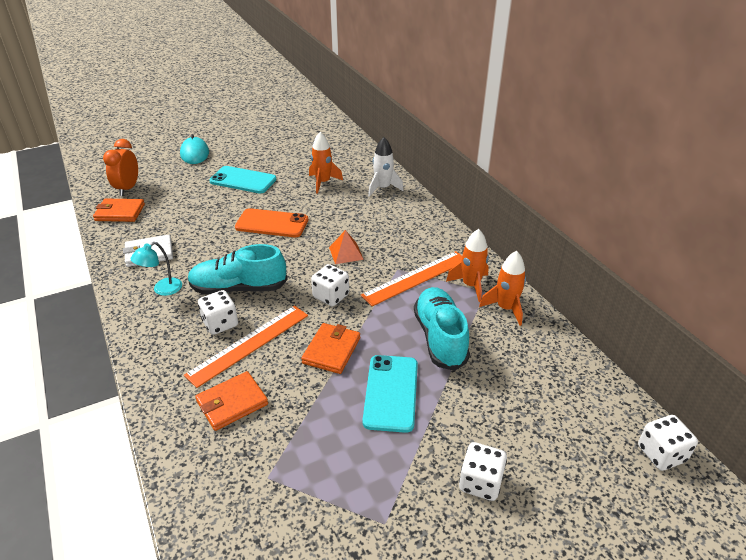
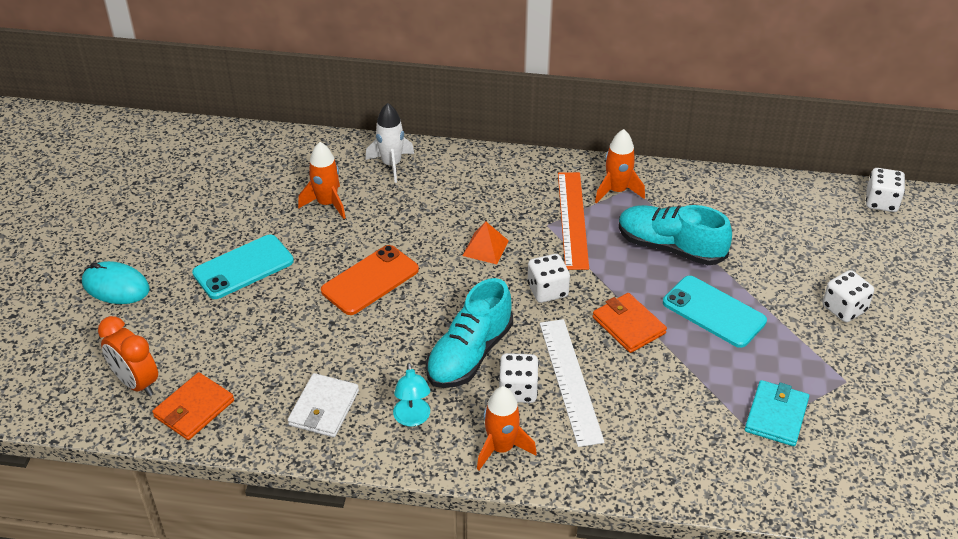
camera: 55 degrees left, 5 degrees up
(232, 403) = (645, 423): orange wallet -> none
(249, 344) = (570, 380): orange ruler -> white ruler
(299, 485) = (776, 416): none -> turquoise wallet
(505, 308) = (667, 187): orange rocket -> orange rocket (501, 448)

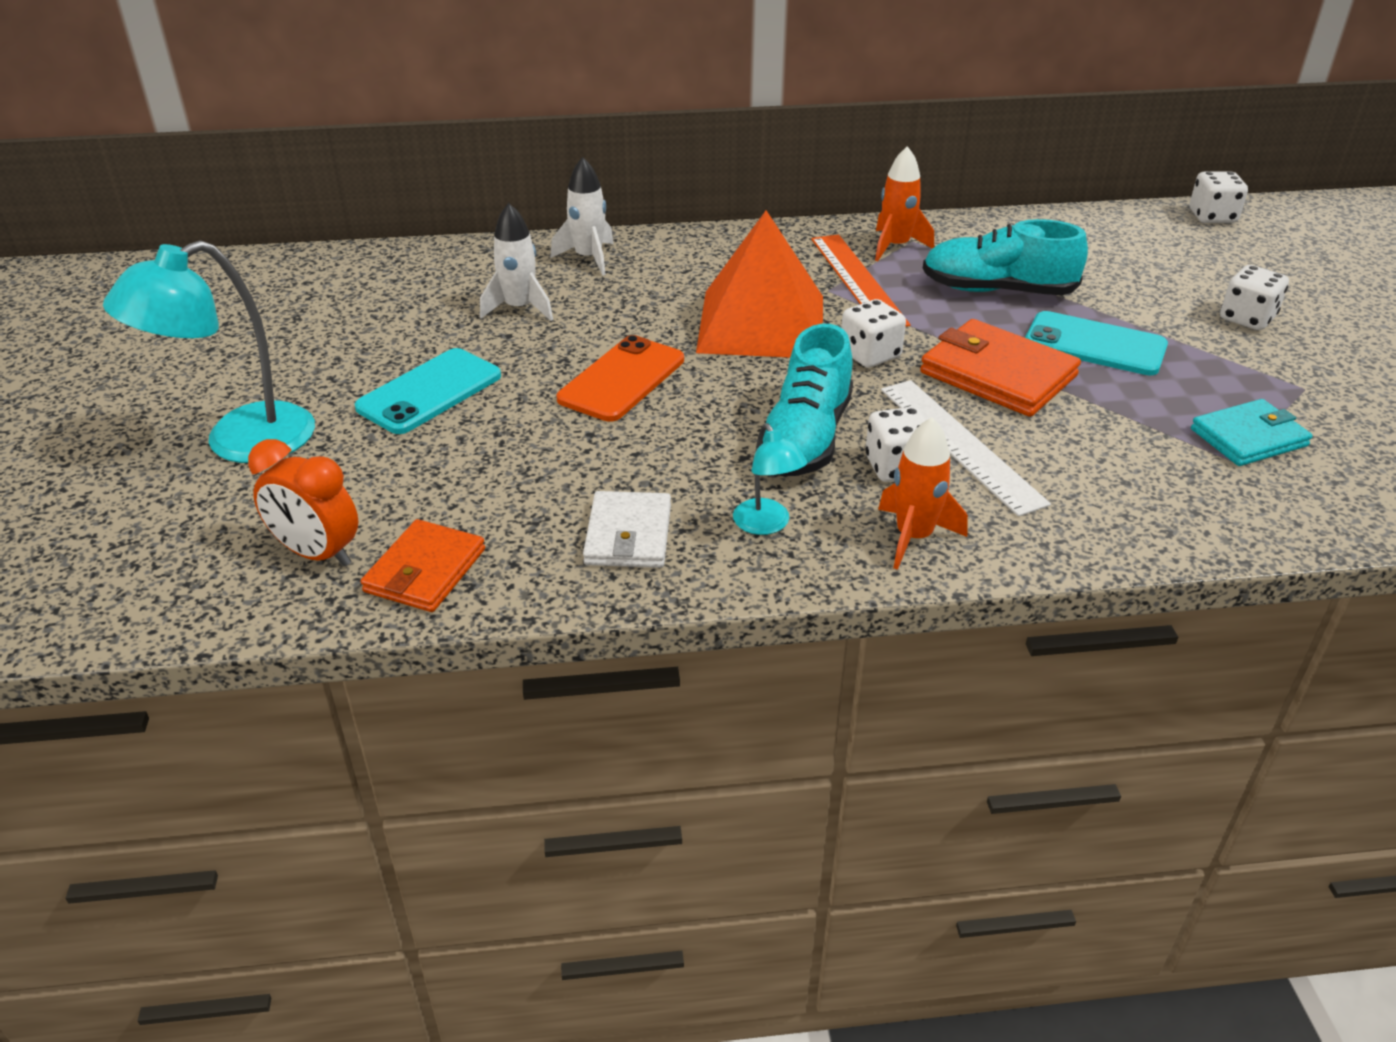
camera: 15 degrees left, 5 degrees down
(116, 286) = (239, 442): turquoise mouse -> turquoise lamp
(327, 204) = (519, 308): orange rocket -> white rocket
(485, 248) = (762, 323): orange pyramid -> orange pyramid, size x2.39
(628, 325) = (998, 374): orange wallet -> orange wallet, size x1.50
(776, 416) = (1248, 437): turquoise wallet -> turquoise wallet turned 60 degrees clockwise

